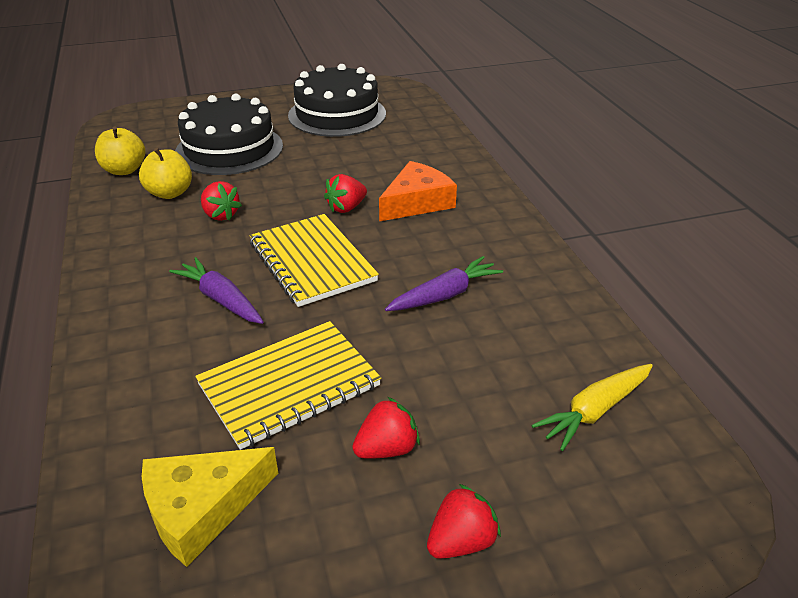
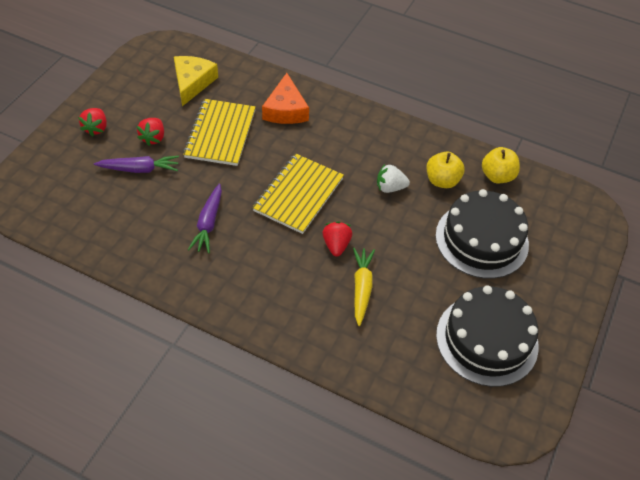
camera: 130 degrees right, 15 degrees up
(220, 215) = (390, 187): red strawberry -> white strawberry
(221, 299) = (306, 146): purple carrot -> purple carrot (139, 169)
(312, 262) = (298, 194): yellow notebook -> yellow notebook turned 75 degrees counterclockwise
(417, 202) = (304, 283): orange cheese -> orange cheese (285, 109)
(594, 411) = (82, 209): yellow carrot -> yellow carrot (361, 288)

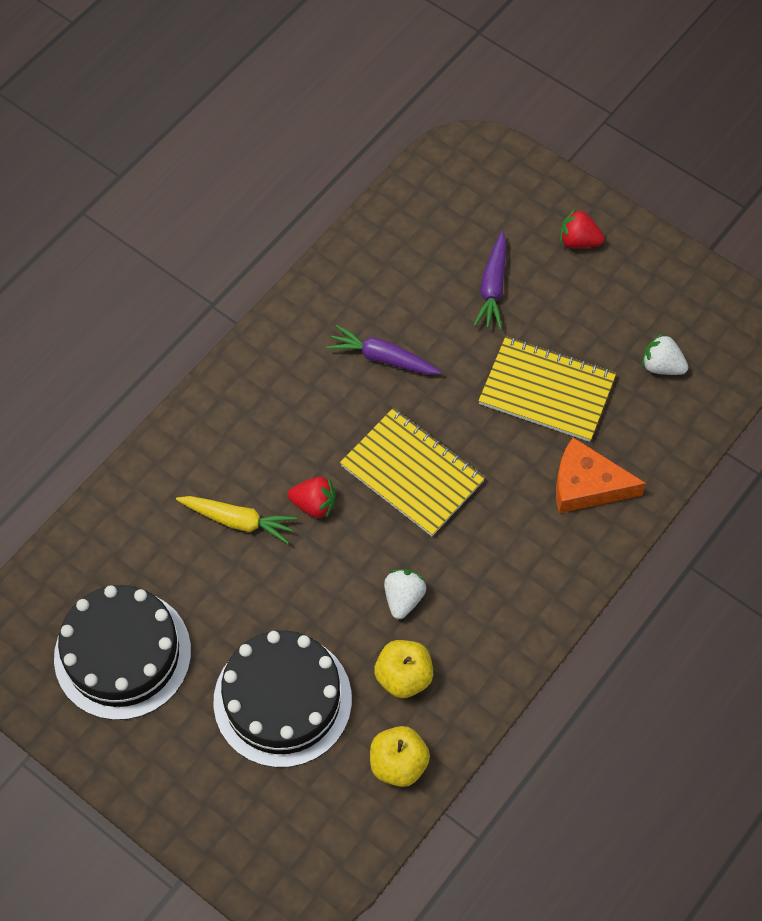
camera: 105 degrees right, 10 degrees up
(153, 138) = (550, 307): red strawberry -> none
(192, 83) = (661, 366): yellow cheese -> white strawberry

